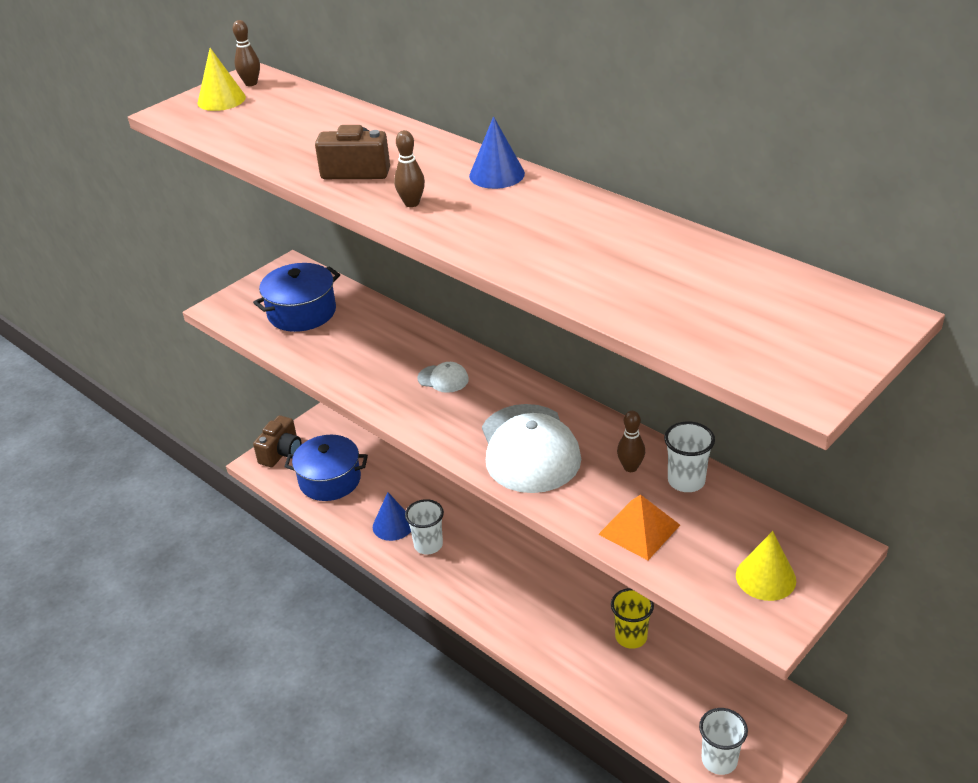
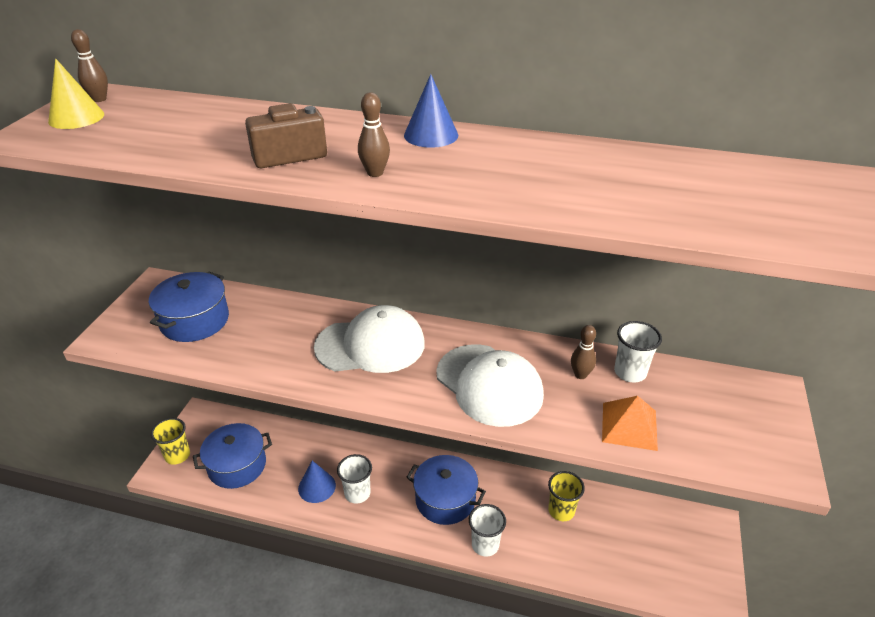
camera: 30 degrees left, 0 degrees up
(281, 453) = (177, 455): brown camera -> yellow cup
(443, 379) = (370, 345): white cap -> white cap, size x2.26
(513, 581) = (445, 499): none -> blue pot
(719, 760) = (685, 586): white cup -> white cup (485, 545)
(765, 577) = (750, 432): yellow cone -> none

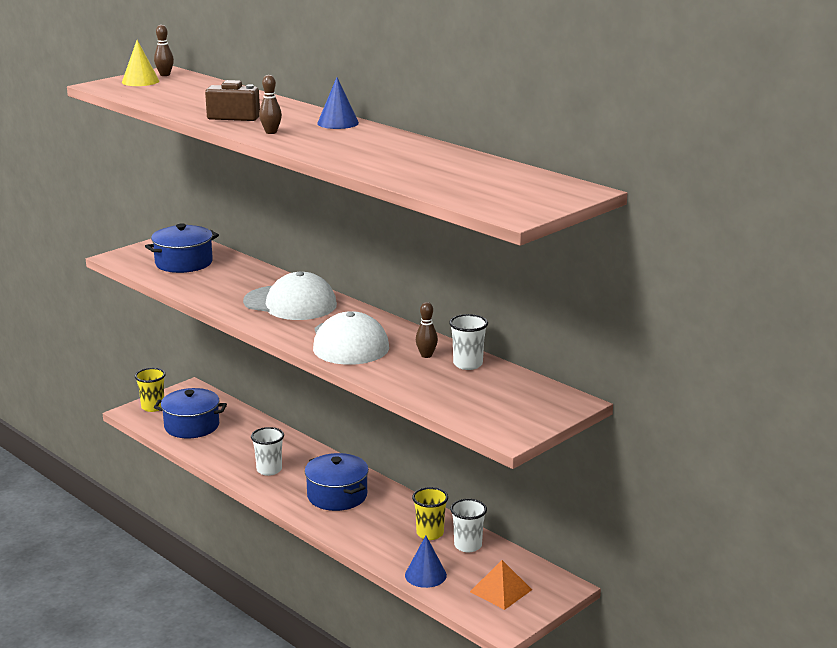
camera: 30 degrees right, 15 degrees down
(317, 487) = (241, 456): blue cone -> blue cone (425, 575)
(485, 545) = (341, 530): white cup -> white cup (468, 545)
(629, 426) = (423, 386): orange pyramid -> orange pyramid (500, 590)

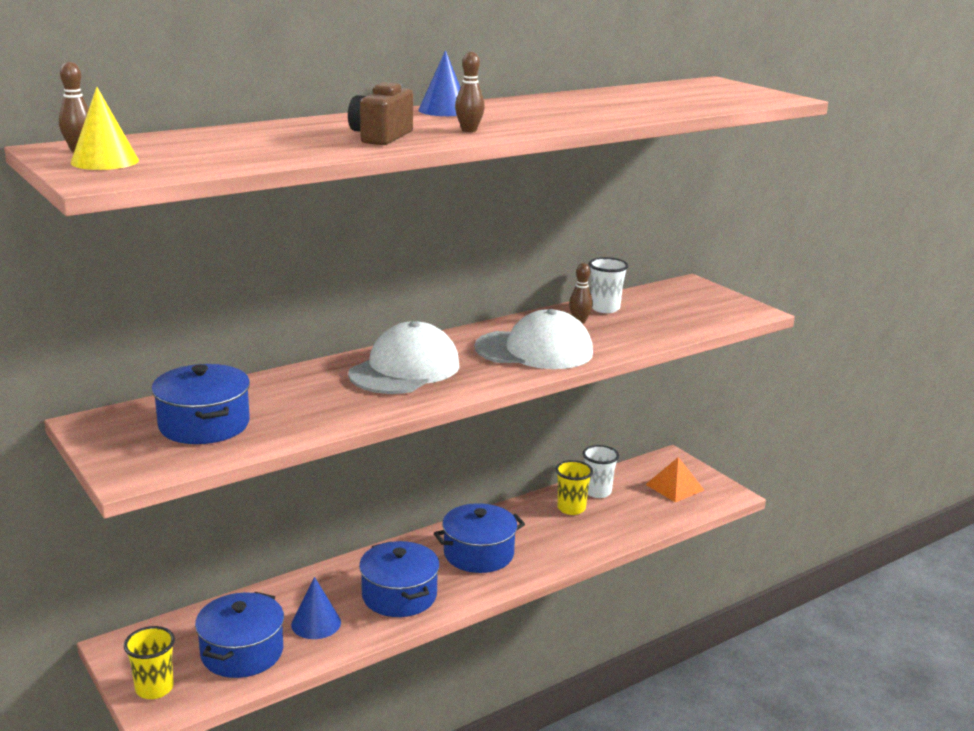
camera: 80 degrees left, 0 degrees up
(269, 470) = (399, 595): white cup -> blue pot
(425, 575) = (645, 520): blue cone -> blue cone (316, 623)

